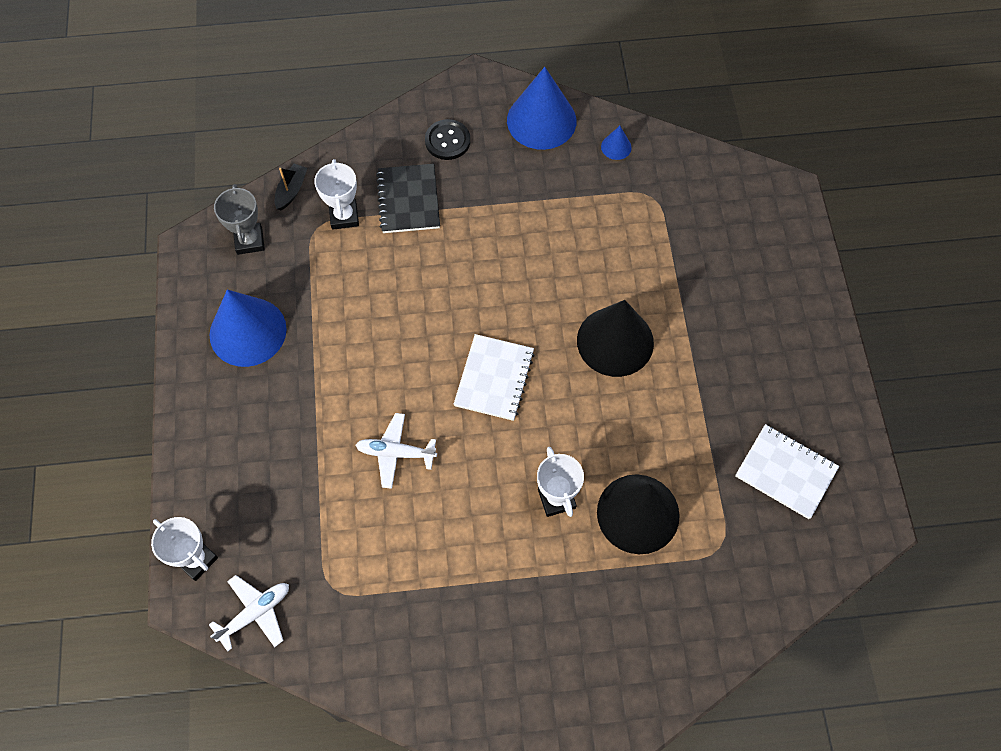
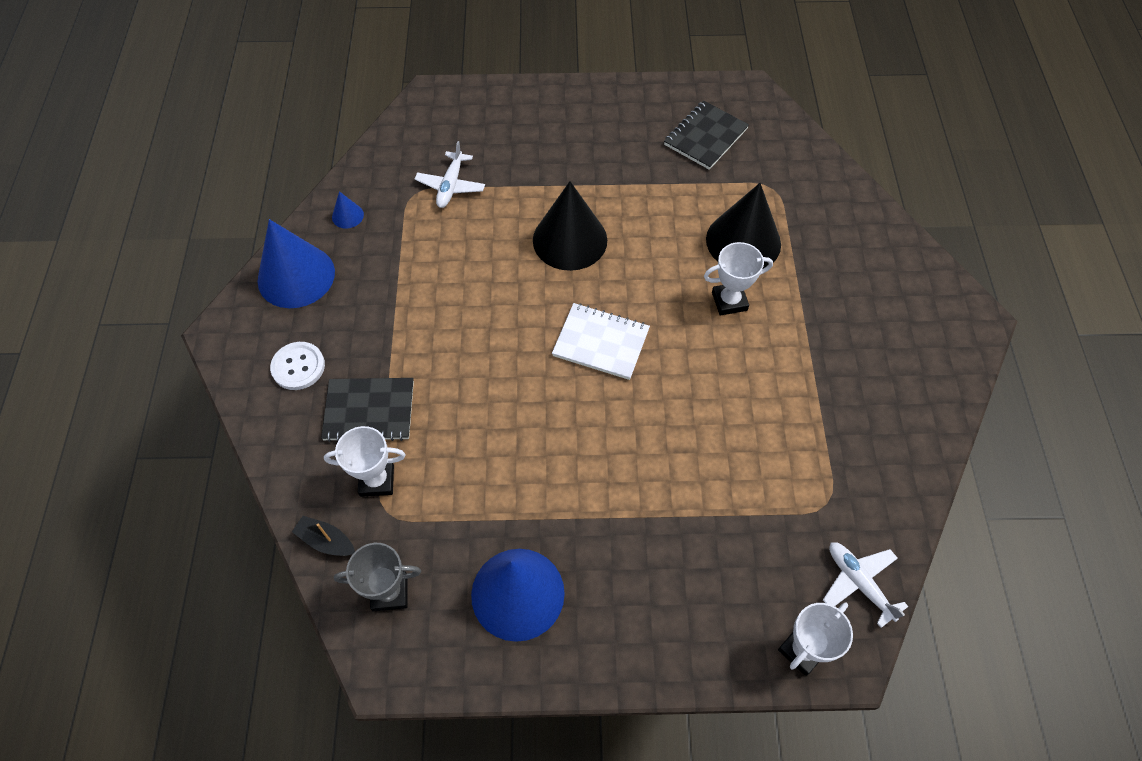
camera: 85 degrees left, 5 degrees down
(395, 453) = (679, 437): white plane -> white plane (451, 186)
(447, 141) = (298, 367): black button -> white button
(785, 472) = (705, 137): white notebook -> black notebook

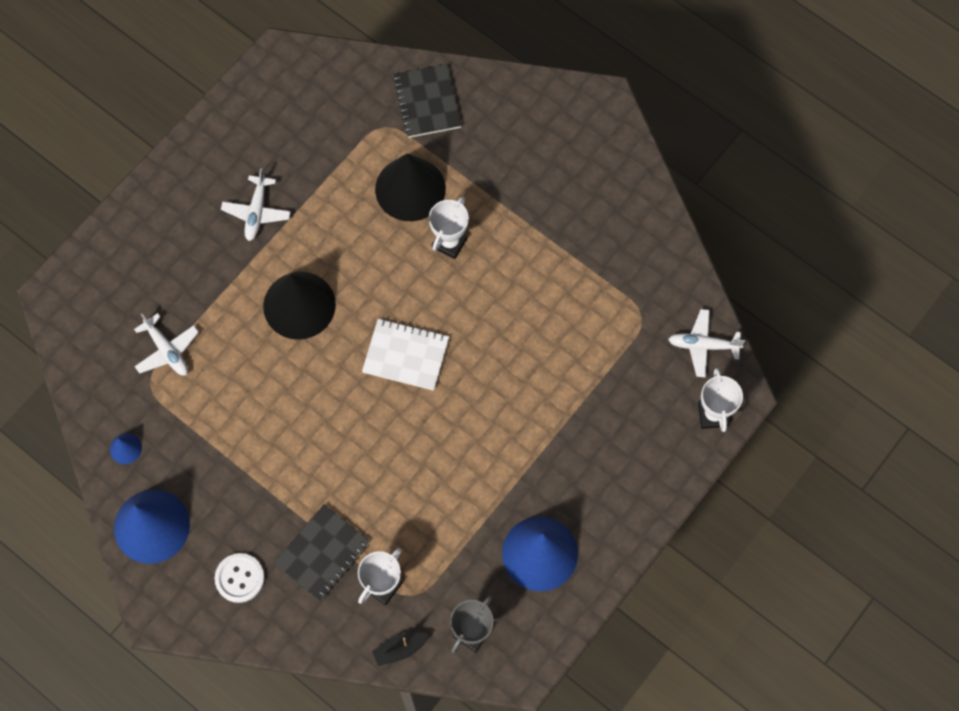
camera: 50 degrees left, 10 degrees up
(601, 343) = (406, 355): white notebook -> white notebook turned 45 degrees clockwise
(616, 161) = (256, 212): none -> white plane
(705, 137) = (294, 129): black notebook -> black notebook (427, 102)

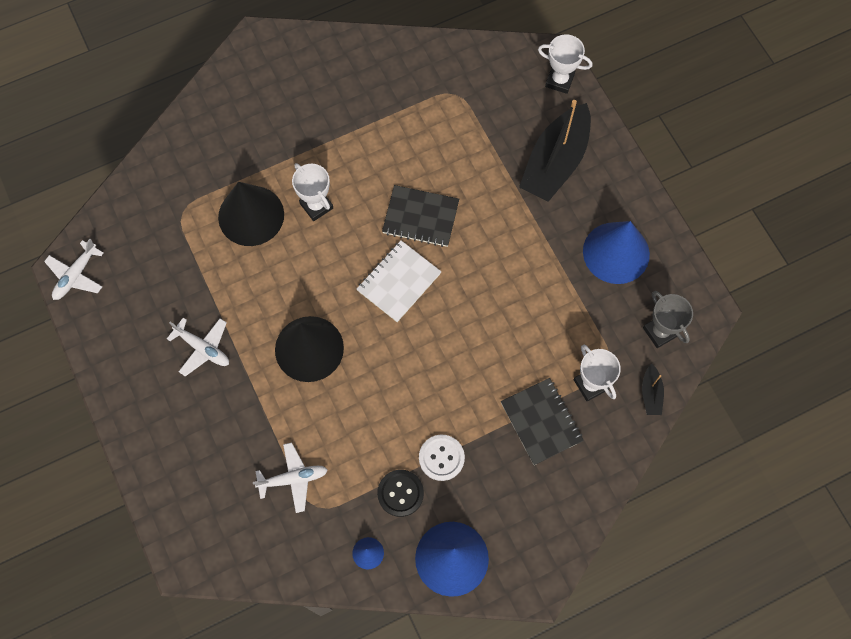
camera: 65 degrees left, 0 degrees up
(194, 452) = (400, 493): none -> black button
(240, 578) = (533, 500): white button -> white button (441, 458)
(427, 102) = (180, 169): black notebook -> black notebook (420, 217)
(613, 450) = (555, 162): none -> black boat
(703, 345) = (500, 62): white plane -> white plane (76, 275)

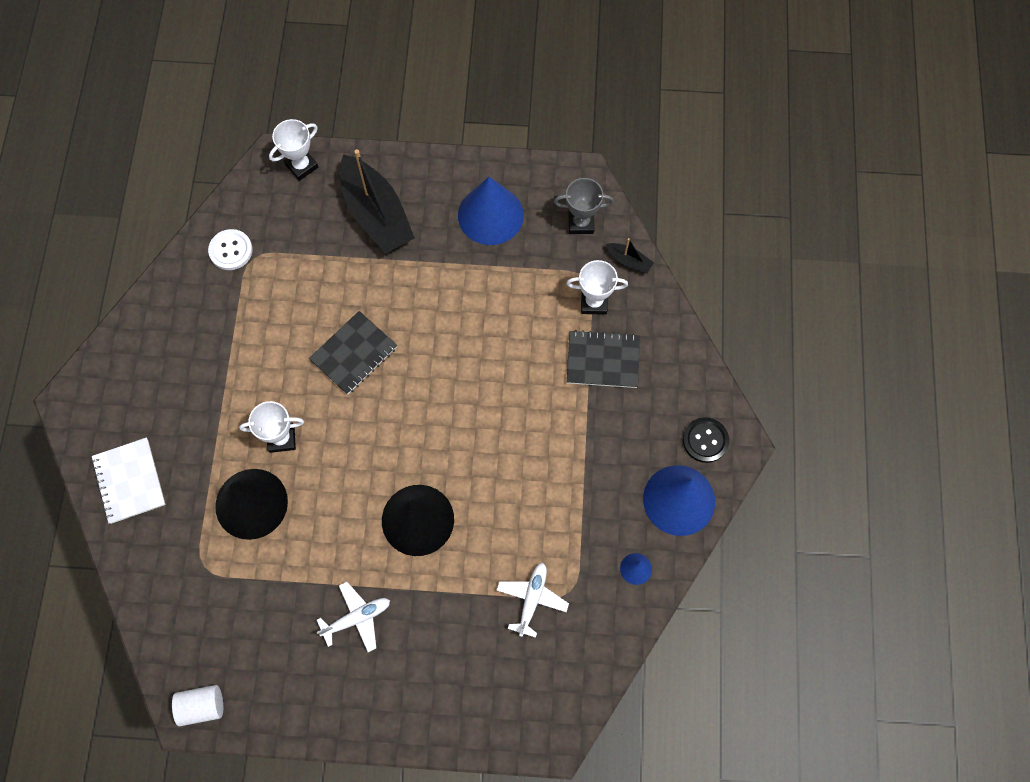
camera: 60 degrees left, 0 degrees up
(76, 275) = (202, 706): white plane -> white cylinder
(399, 282) = (403, 406): white notebook -> white notebook (129, 481)
(400, 493) = (598, 512): black button -> black button (705, 440)
(441, 458) = (587, 460): white button -> white button (231, 250)

